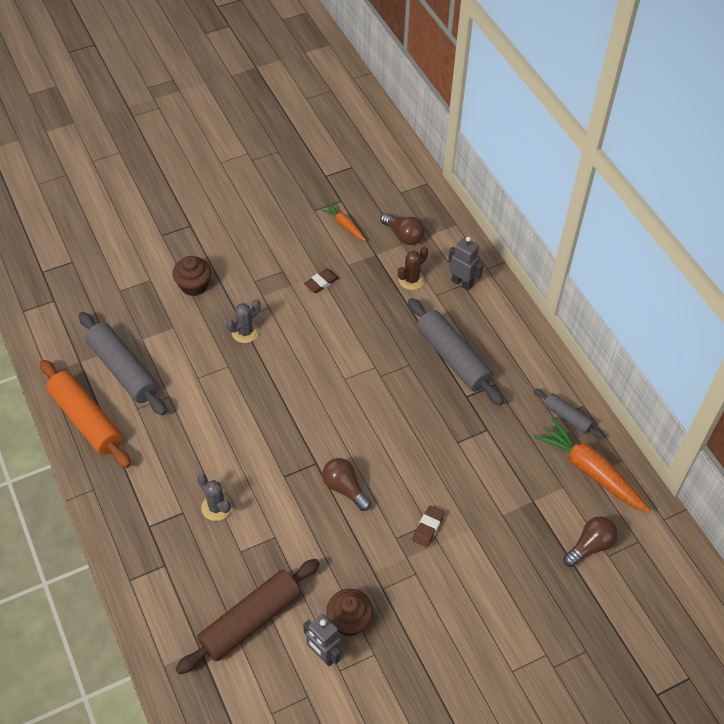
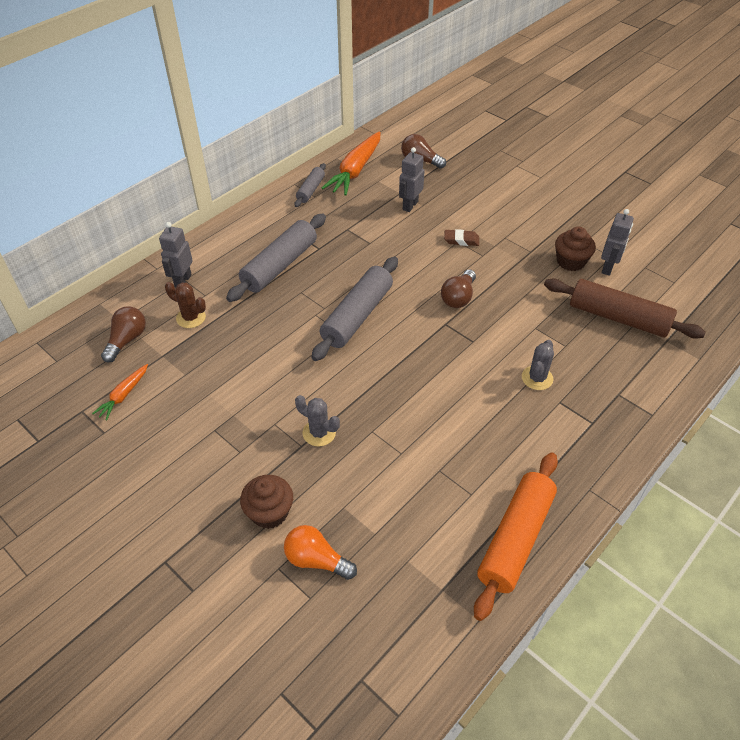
camera: 110 degrees left, 5 degrees down
(123, 370) = (429, 532): grey rolling pin -> grey rolling pin (357, 316)
(143, 301) = (316, 560): none -> orange light bulb
(321, 283) = (220, 389): brown eraser -> none
(506, 502) = (410, 205): none -> grey robot

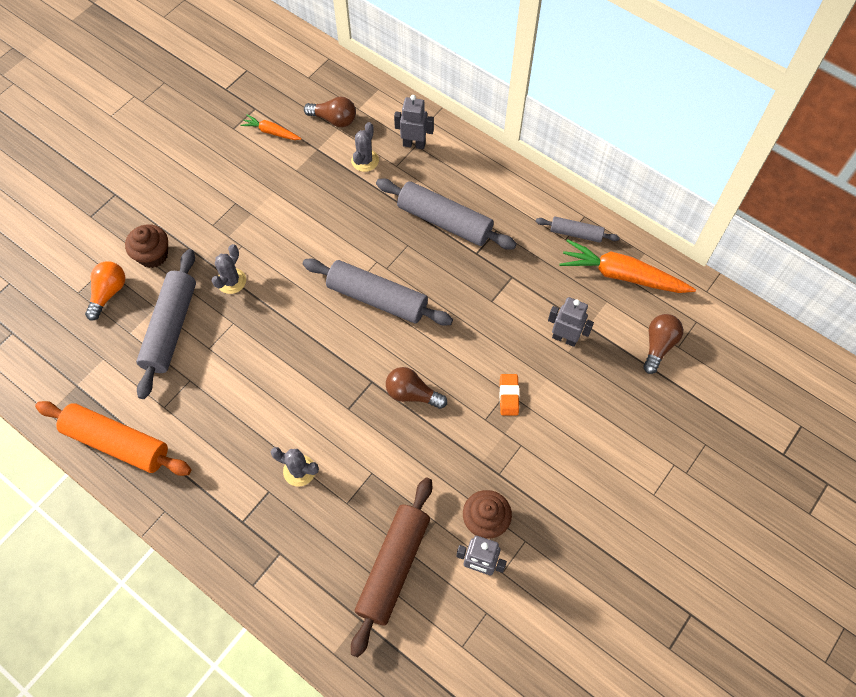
camera: 85 degrees right, 15 degrees up
(191, 318) = (365, 160): brown cactus -> grey cactus
(372, 490) = (170, 328): none -> grey rolling pin
(461, 240) = (509, 396): brown eraser -> orange eraser

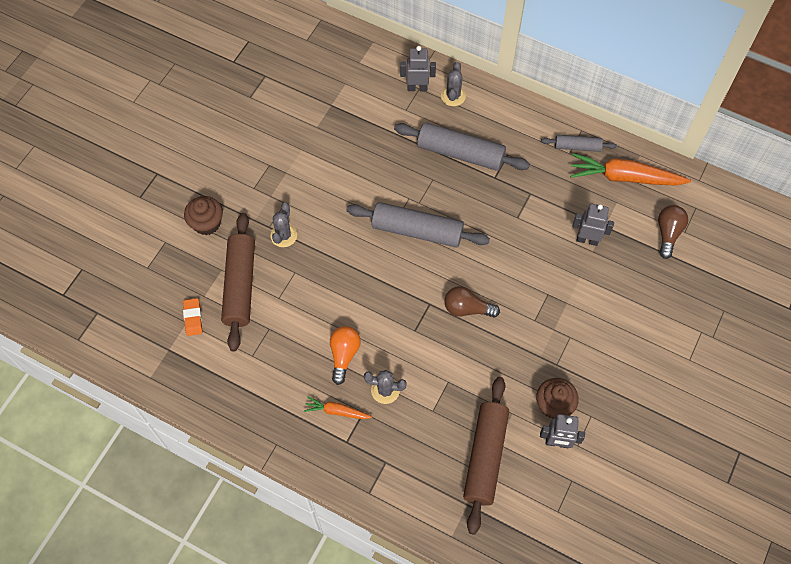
camera: 10 degrees left, 0 degrees up
(108, 293) = (175, 263): orange light bulb -> orange light bulb (344, 355)
(117, 442) = (219, 393): orange rolling pin -> none
(170, 328) = (240, 285): grey rolling pin -> brown rolling pin
(271, 132) = (286, 95): orange carrot -> orange carrot (337, 411)
(334, 119) = (340, 75): brown light bulb -> none
(365, 160) = (376, 109): grey cactus -> grey cactus (453, 96)
(509, 396) = (550, 297): orange eraser -> orange eraser (193, 318)

